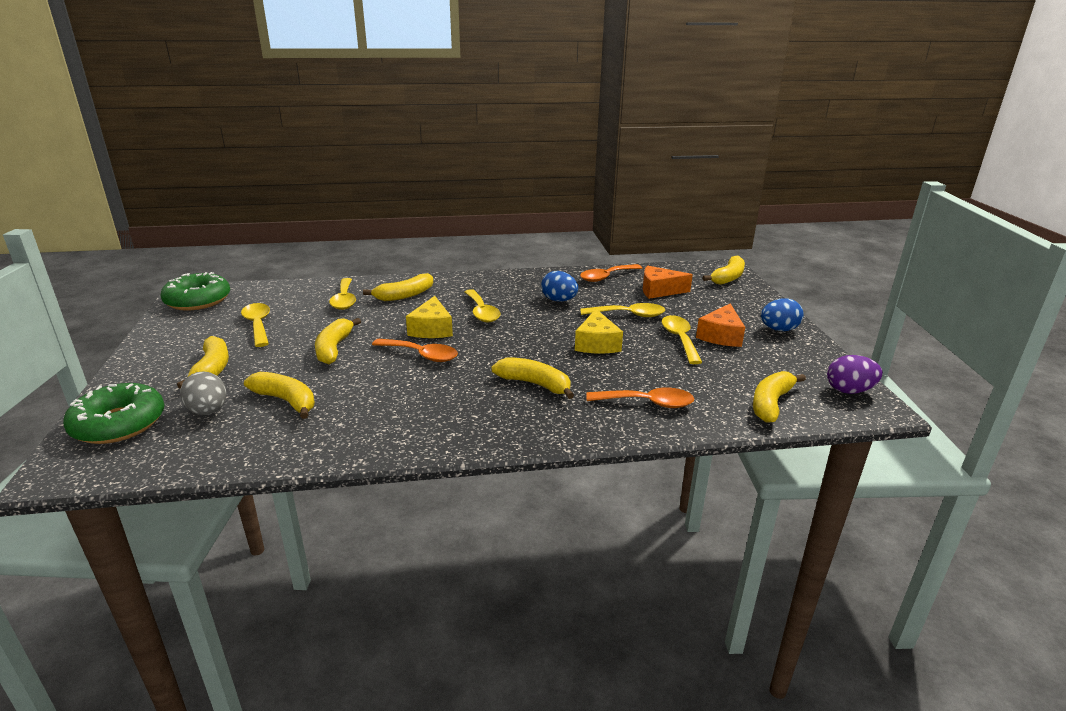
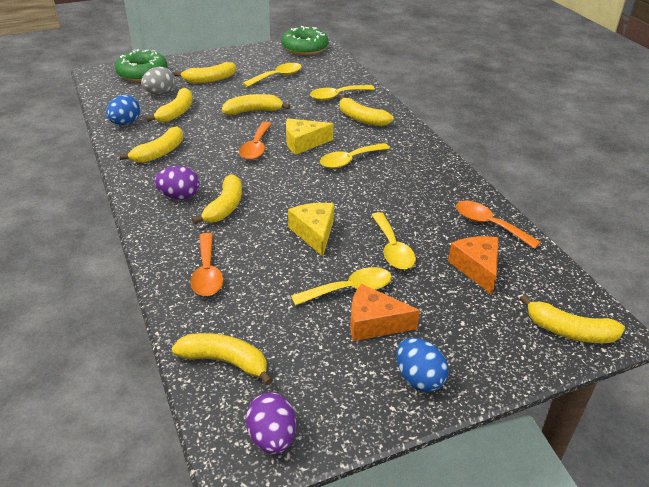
camera: 75 degrees right, 10 degrees up
(388, 420) = (159, 153): none -> yellow banana
(500, 411) = (179, 196): none -> purple egg
(559, 300) = (402, 199): blue egg -> blue egg (125, 123)
(597, 343) = (314, 233): yellow cheese -> yellow cheese turned 90 degrees clockwise

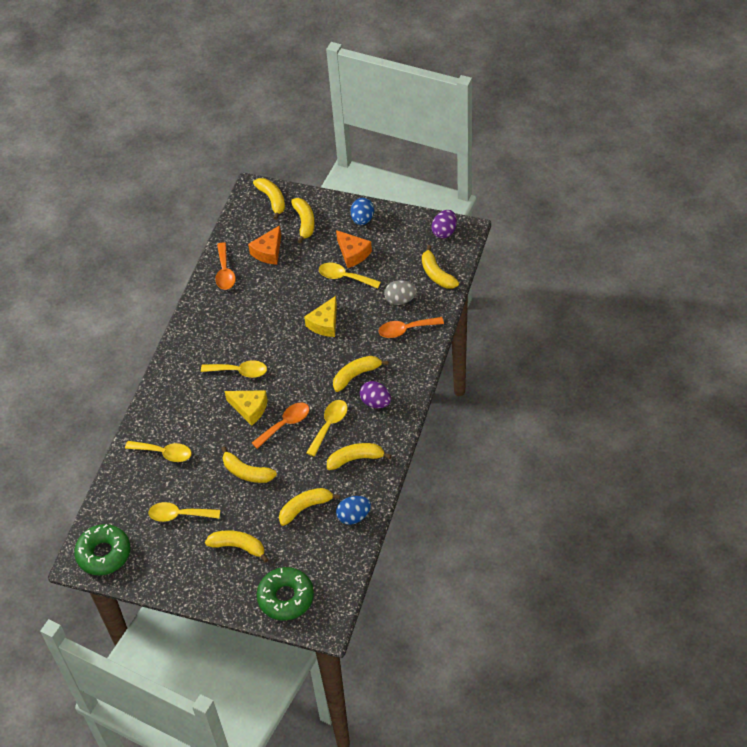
camera: 135 degrees left, 15 degrees up
(159, 93) = (296, 550): grey egg -> grey egg (400, 300)
(207, 273) = (406, 330): orange spoon -> orange spoon turned 135 degrees counterclockwise
(361, 118) = (180, 412): yellow banana -> yellow banana (304, 222)
(392, 249) = (295, 288): yellow spoon -> yellow spoon (329, 425)

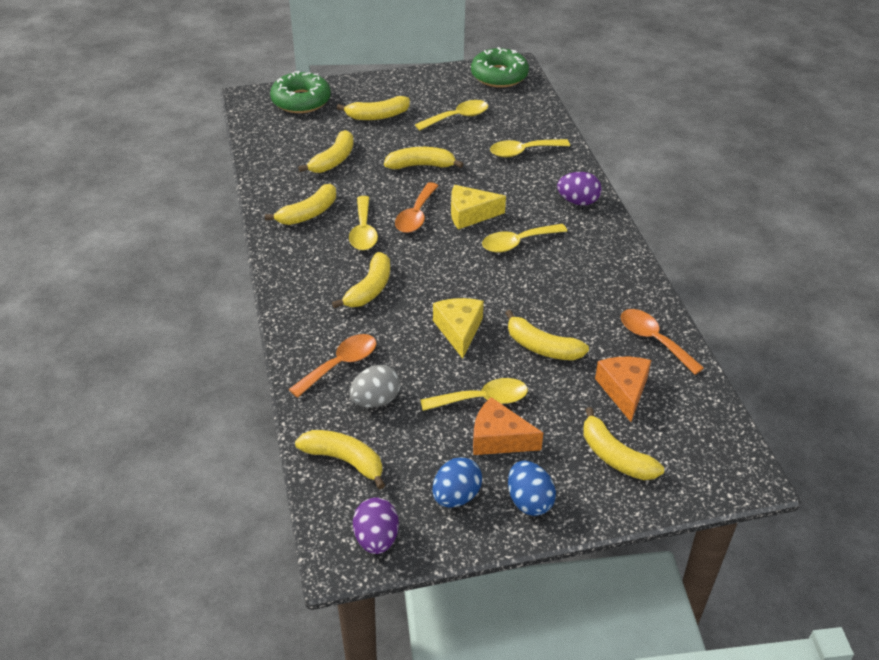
camera: 145 degrees right, 10 degrees down
(272, 200) = (700, 471): yellow banana -> yellow banana (542, 347)
(354, 516) = (275, 170): blue egg -> blue egg (456, 496)
(376, 402) = (323, 271): purple egg -> purple egg (578, 201)

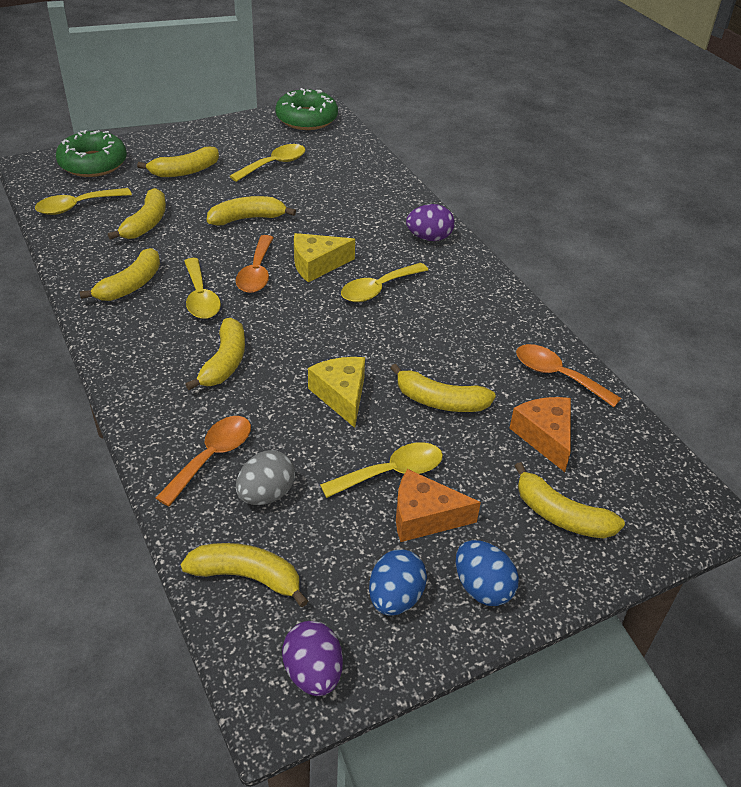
camera: 15 degrees left, 0 degrees up
(523, 152) = (355, 192): yellow spoon -> yellow spoon (77, 206)

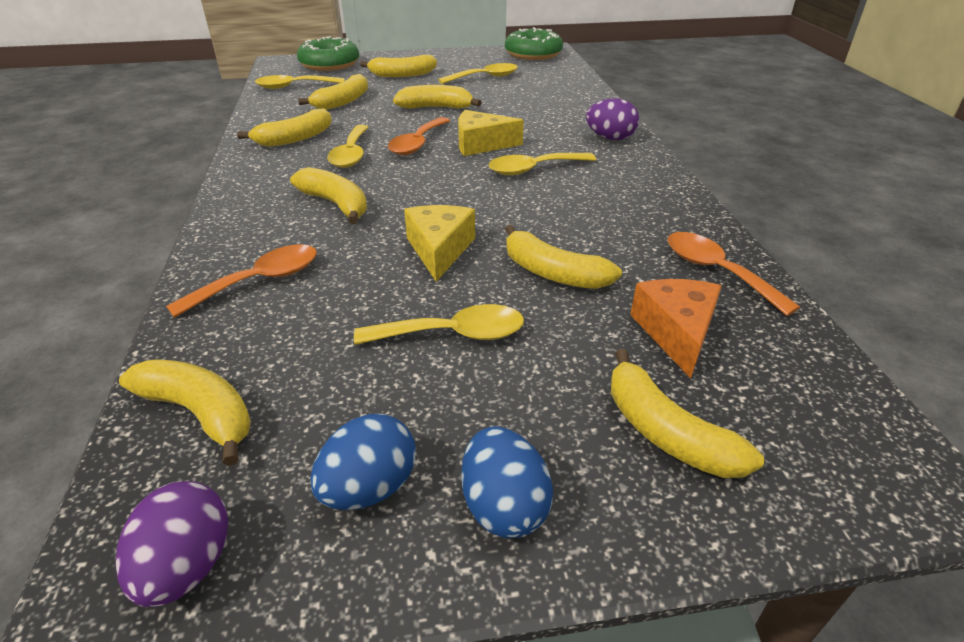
camera: 20 degrees right, 5 degrees down
(224, 362) = (336, 204): yellow banana -> yellow banana turned 75 degrees counterclockwise
(266, 494) = (290, 328): grey egg -> none
(424, 517) = (467, 392): orange cheese -> none

